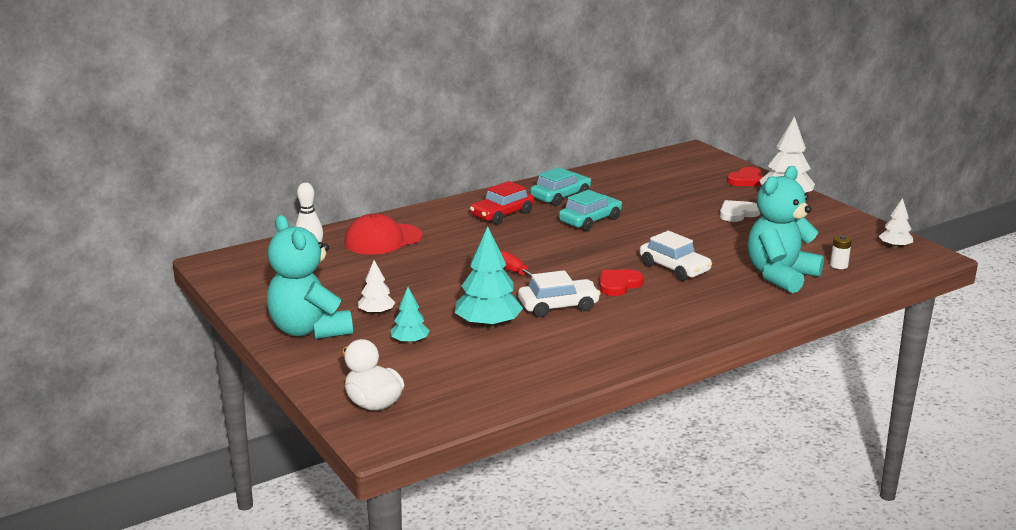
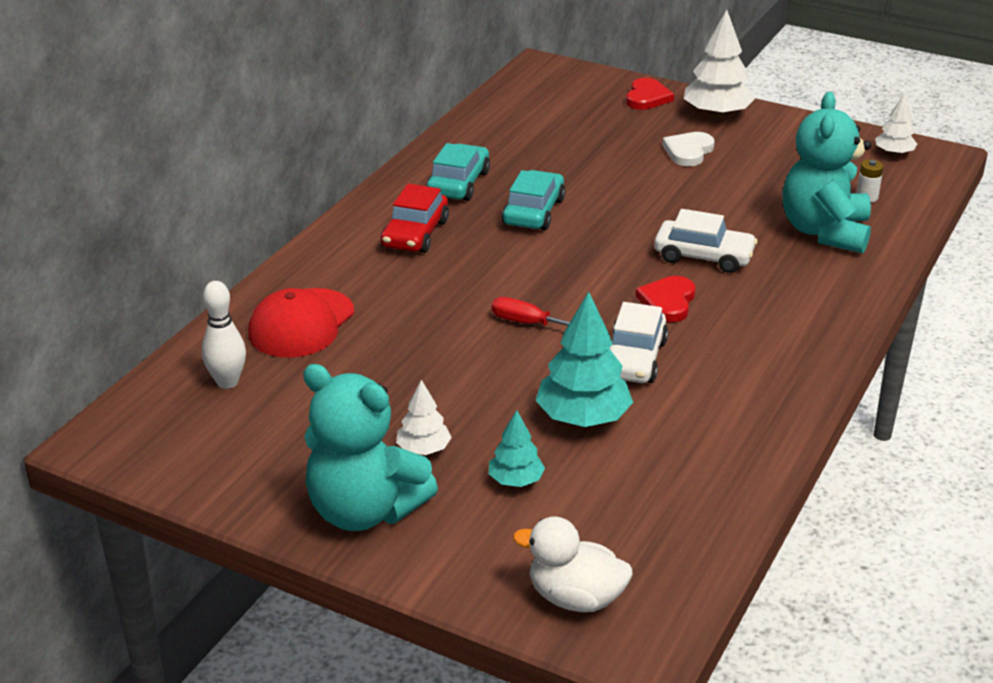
camera: 30 degrees left, 10 degrees up
(558, 306) = (634, 359): white car -> white car turned 150 degrees clockwise

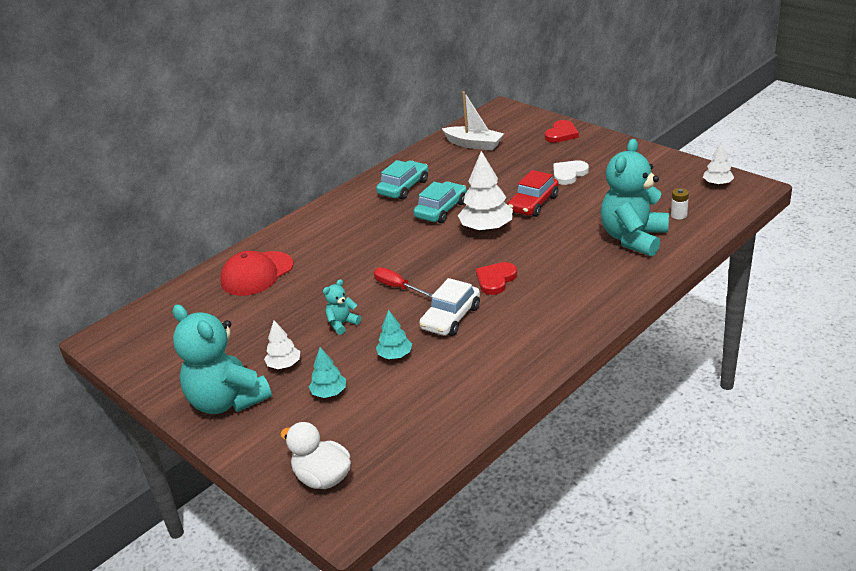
camera: 20 degrees right, 0 degrees up
(227, 382) = (193, 308): white bowling pin -> none
(415, 234) = (358, 220): red car -> red car (533, 204)
(478, 382) = (342, 324): none -> turquoise teddy bear
(528, 117) = (474, 144): none -> white boat
(583, 418) = (395, 355): turquoise tree -> turquoise tree, size x0.56
(703, 256) = (538, 249): white car -> none
(716, 114) = (603, 148): white tree -> white tree (486, 228)

